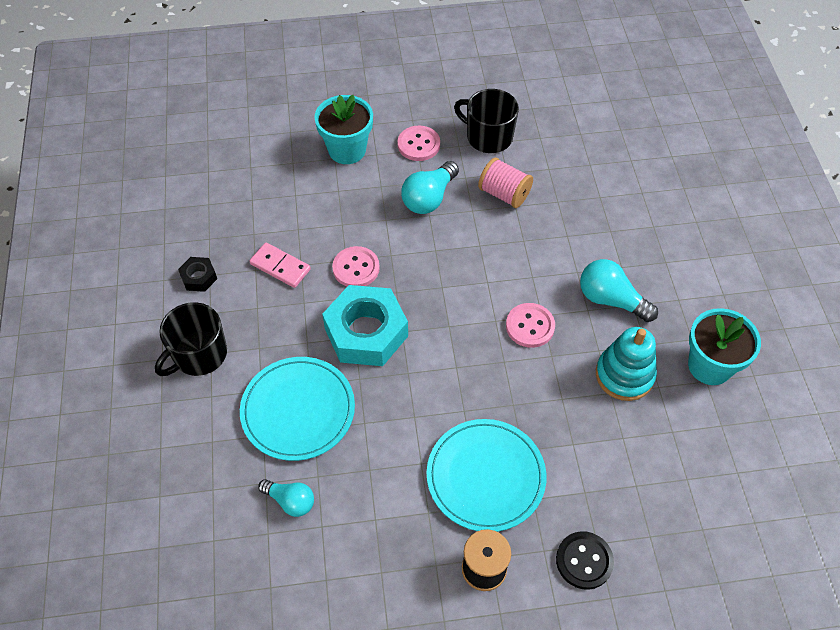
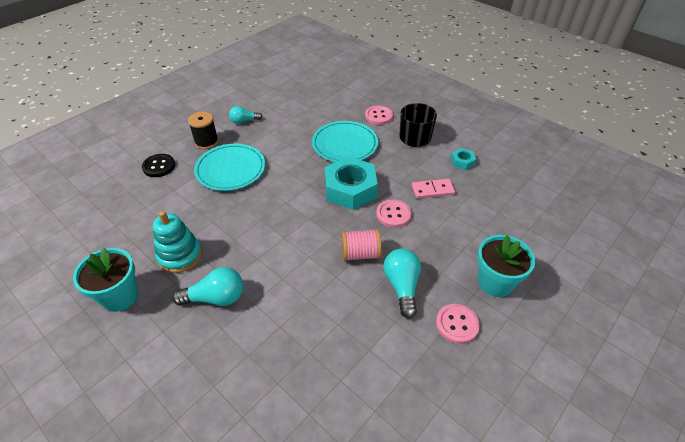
camera: 140 degrees right, 10 degrees down
(199, 277) = (462, 162): black nut -> turquoise nut
(290, 501) = (311, 119): turquoise light bulb -> turquoise light bulb (244, 121)
(488, 137) = (416, 375): black mug -> none
(504, 194) = (354, 328): pink spool -> pink spool (360, 254)
(530, 326) = (260, 247): pink button -> pink button (379, 116)

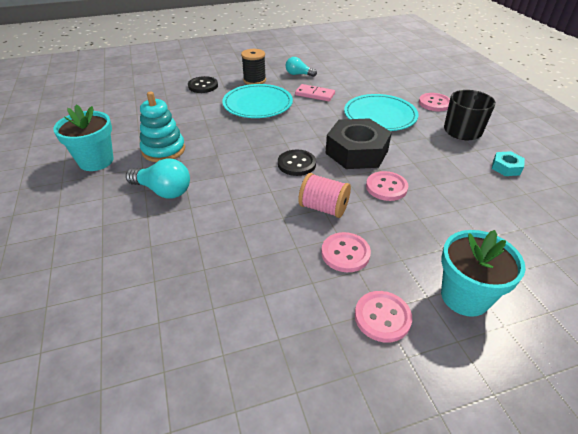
camera: 30 degrees right, 5 degrees down
(311, 221) = (296, 164): none -> black button
(350, 189) = (356, 152): turquoise nut -> black nut
(402, 286) = (345, 253): turquoise light bulb -> pink button
(432, 190) = (449, 181): pink domino -> pink domino (315, 94)

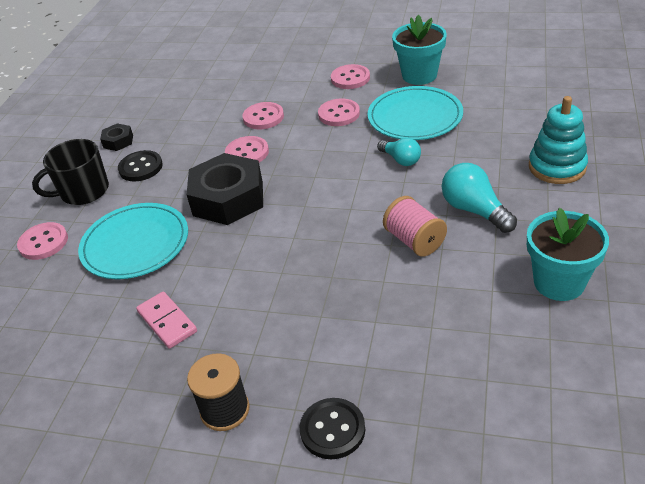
camera: 145 degrees left, 0 degrees up
(163, 150) = (459, 273): turquoise stacking toy -> turquoise stacking toy (557, 167)
(257, 104) = (272, 330): turquoise plate -> turquoise plate (415, 117)
(296, 164) = (307, 202): black button -> black button (140, 167)
(298, 74) = (133, 396): turquoise light bulb -> turquoise light bulb (401, 160)
(323, 208) = (323, 150): pink spool -> pink spool (414, 241)
(417, 226) = (263, 117): none -> pink button
(464, 296) = (287, 76): turquoise flower pot -> turquoise flower pot (419, 75)
(506, 167) = (118, 141): turquoise nut -> black nut

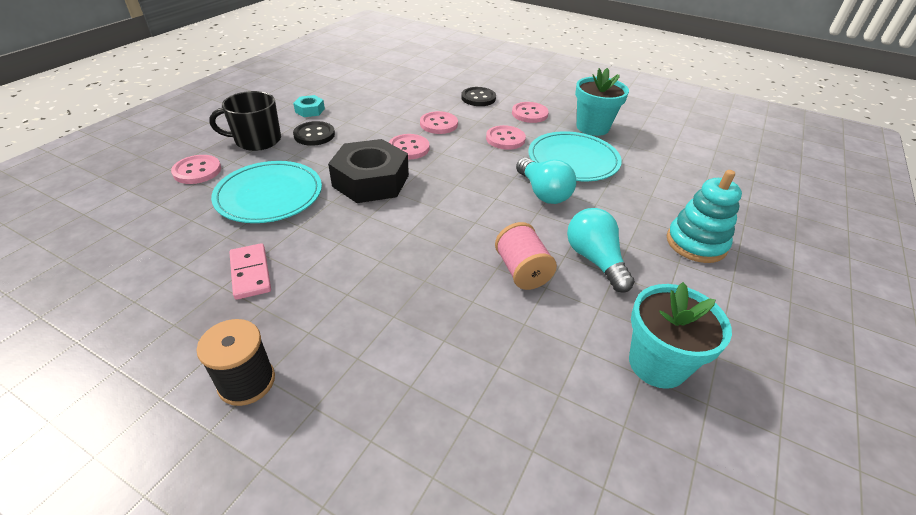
camera: 10 degrees right, 0 degrees up
(118, 141) = (310, 110): black nut -> turquoise nut
(332, 429) = (339, 446): black button -> black button (478, 98)
(401, 160) = (543, 192): turquoise light bulb -> turquoise light bulb, size x1.54

